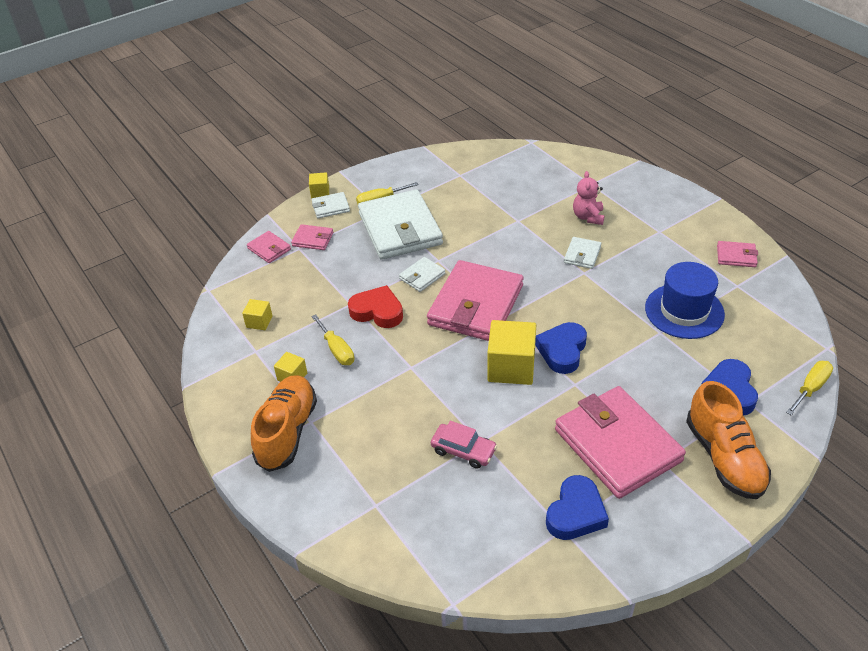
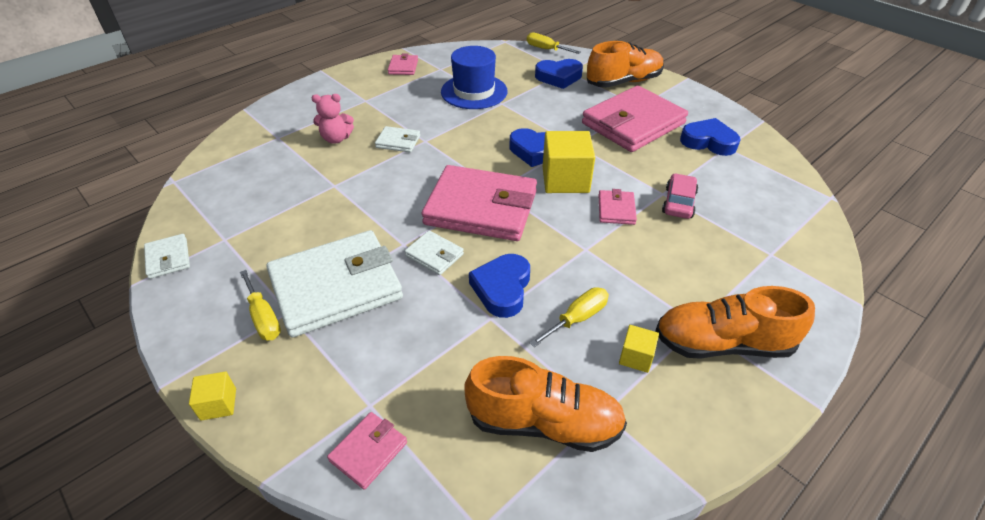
camera: 100 degrees left, 0 degrees up
(259, 322) = (544, 423): yellow cube -> orange shoe
(313, 239) = (348, 390): pink wallet -> pink wallet (616, 209)
(330, 207) = (266, 380): white wallet -> white wallet (168, 258)
(377, 311) = (502, 289): red heart -> blue heart

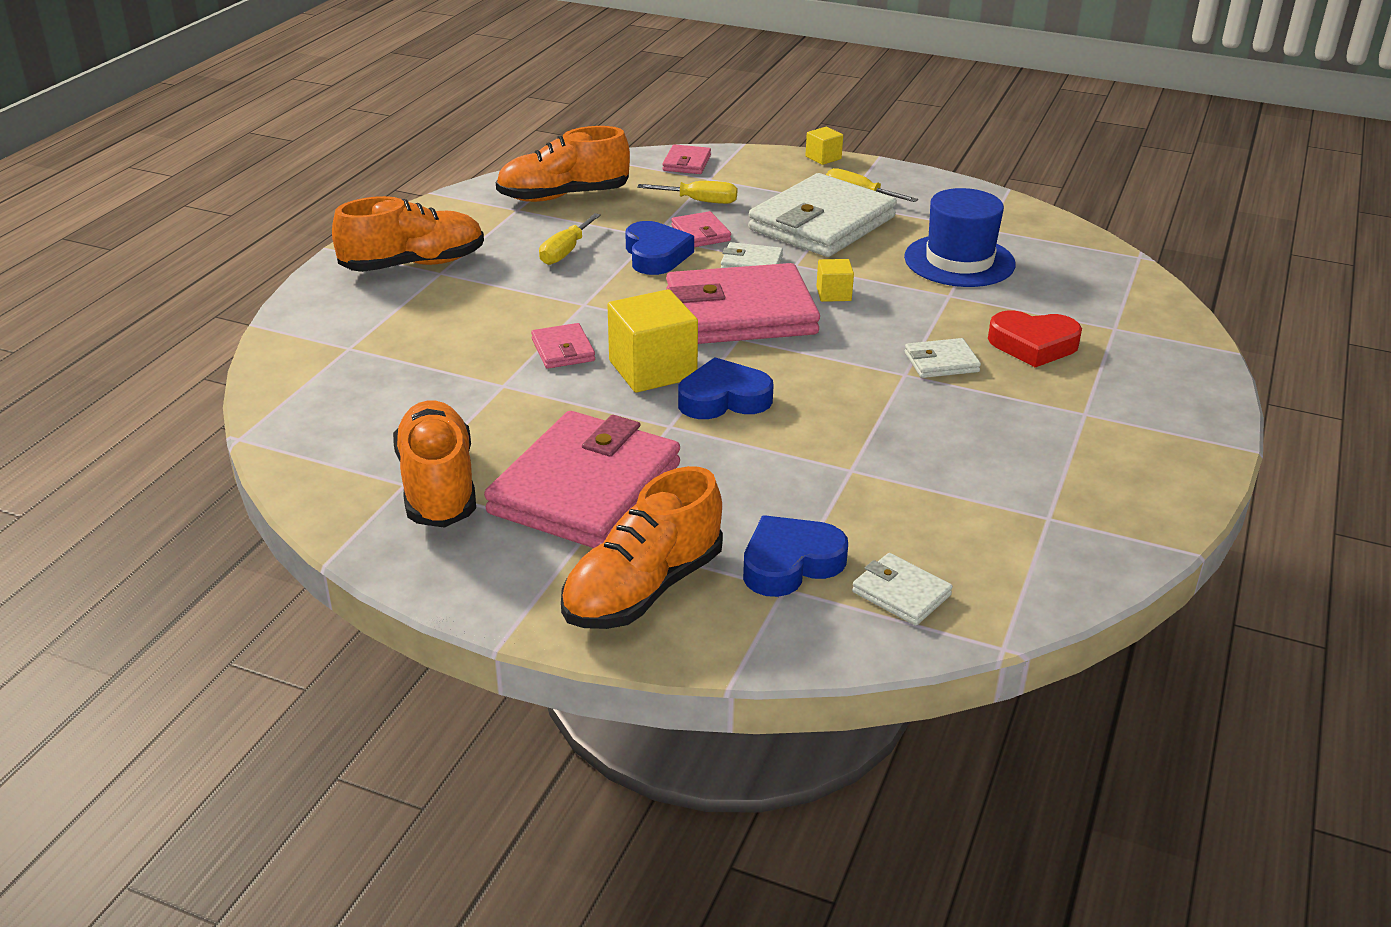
camera: 155 degrees right, 10 degrees down
(168, 258) = (1012, 207): white wallet -> white wallet (901, 593)
(336, 139) = (1033, 345): pink teddy bear -> red heart
(403, 67) = (1122, 500): pink wallet -> pink wallet (701, 233)
(474, 92) = (924, 480): blue hat -> blue hat (959, 261)
(546, 49) = (881, 647): yellow screwdriver -> yellow screwdriver (700, 201)
(636, 357) = (498, 241): yellow cube -> yellow cube (833, 294)
(678, 202) = (477, 378): pink car -> none
(708, 142) = (438, 486): blue heart -> orange shoe

